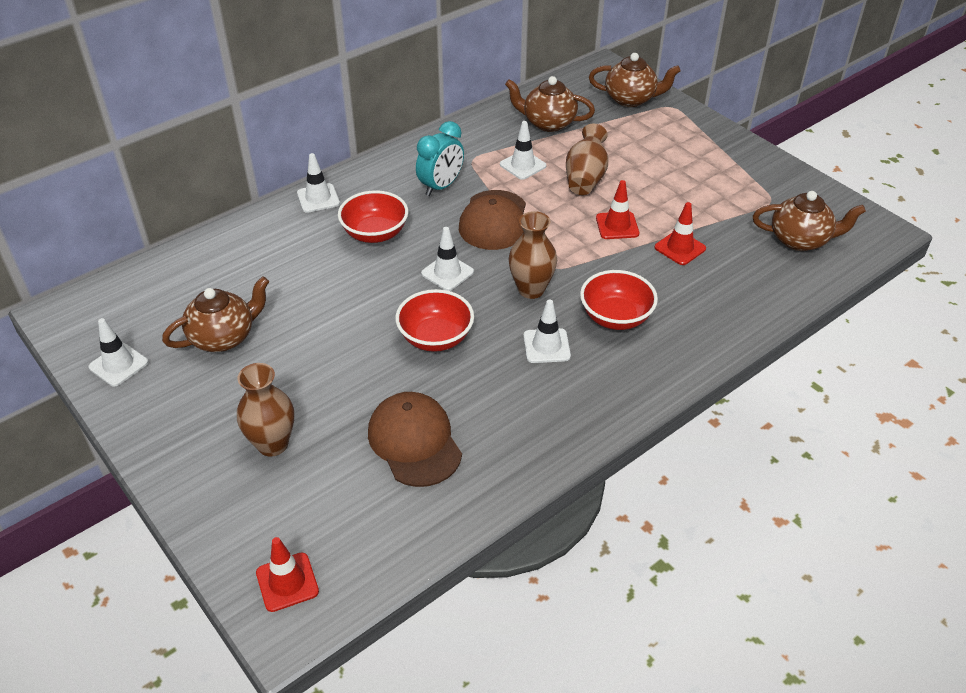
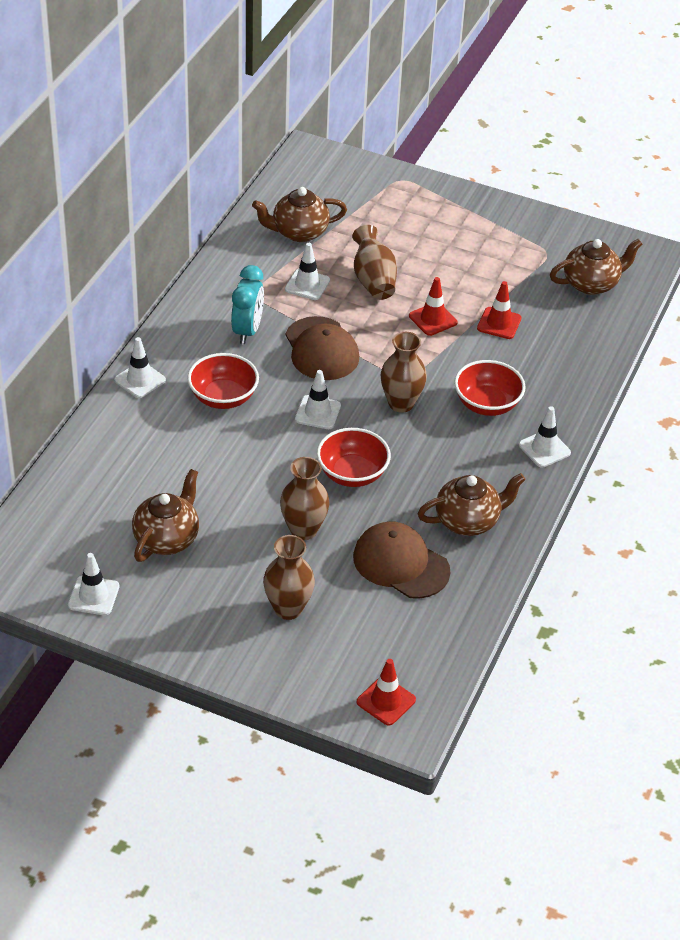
camera: 30 degrees left, 0 degrees up
(349, 374) = (303, 530): none -> brown vase
(546, 346) = (448, 448): white traffic cone -> white traffic cone (544, 449)
(631, 99) = (358, 182): brown teapot -> brown teapot (468, 521)

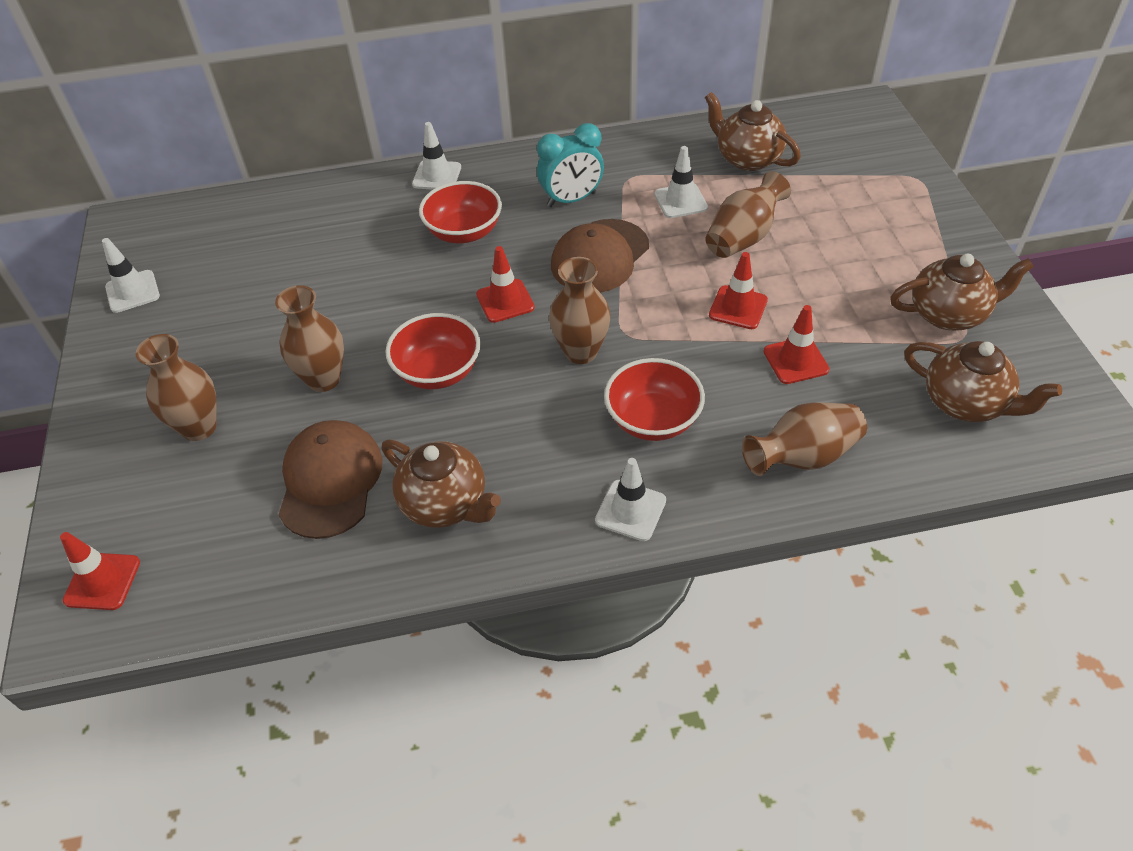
camera: 60 degrees right, 5 degrees up
(167, 538) = (240, 296): brown teapot -> brown teapot (949, 314)
(318, 412) = (505, 301): white traffic cone -> red traffic cone
(570, 364) = (803, 457): none -> brown vase

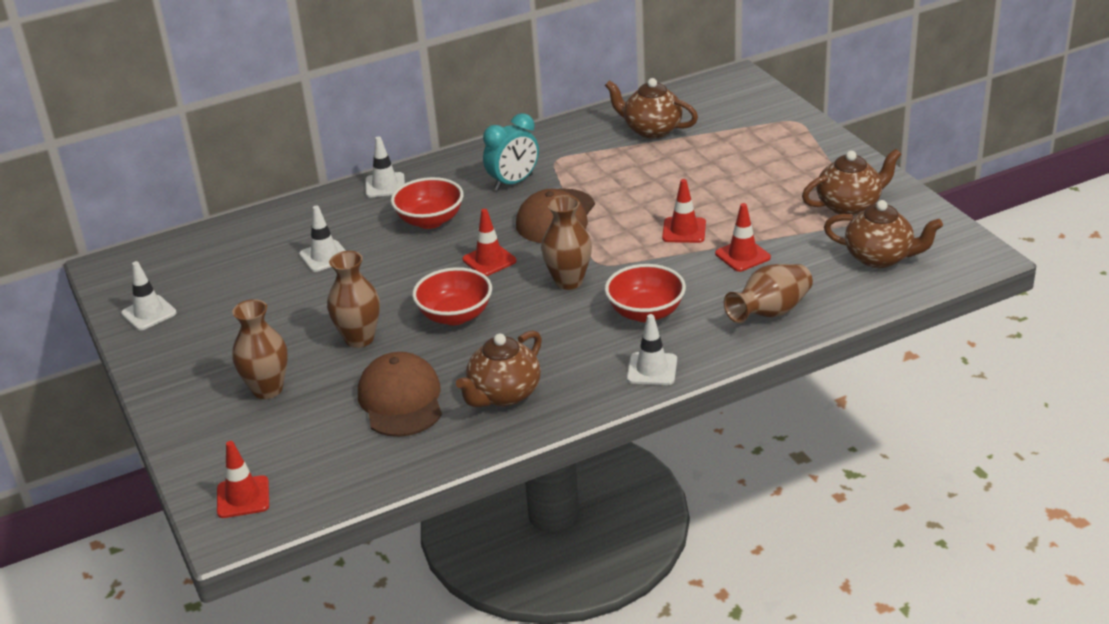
camera: 15 degrees left, 15 degrees down
(445, 504) = (503, 394): brown teapot -> brown teapot turned 105 degrees clockwise
(680, 201) = (607, 168): white traffic cone -> white traffic cone (324, 256)
(743, 237) = (669, 184): brown vase -> none

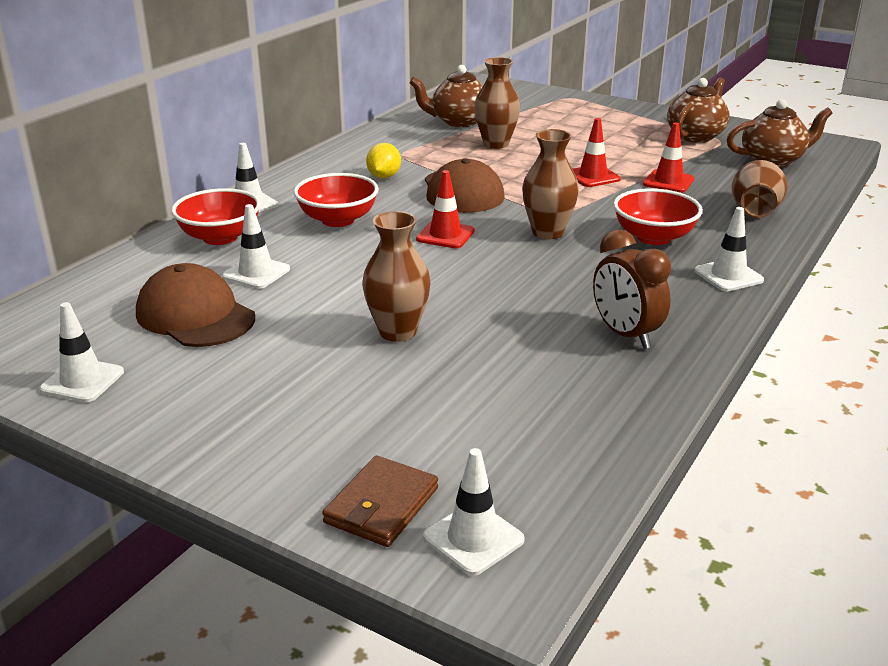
camera: 35 degrees left, 5 degrees down
(219, 458) = (381, 505): none -> brown wallet
(243, 497) = (473, 538): red traffic cone -> white traffic cone
(267, 389) = (349, 411): brown vase -> brown vase (496, 144)
(401, 400) = (525, 372): brown cap -> brown cap (195, 315)
(455, 315) = (475, 285): red bowl -> red bowl (220, 237)
(503, 394) = (625, 335): brown teapot -> brown clock
(513, 182) = (384, 176): turquoise clock -> yellow lemon

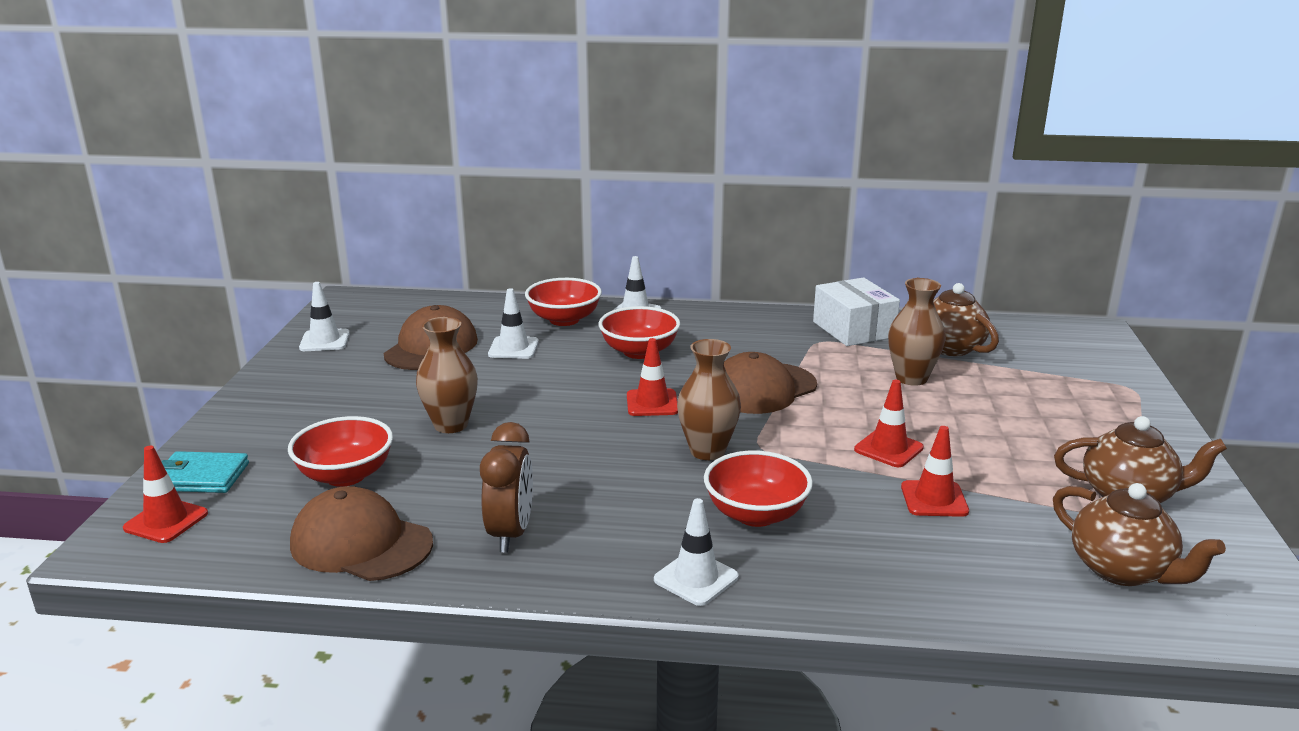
camera: 65 degrees right, 5 degrees down
(381, 505) = (201, 477): brown wallet -> turquoise wallet
(384, 176) = (755, 347): yellow lemon -> none
(394, 139) = (853, 329): none -> white box
(457, 405) = (345, 475): none -> red bowl
(473, 538) = (166, 521): white traffic cone -> red traffic cone
(599, 411) = (361, 543): none -> brown cap
(625, 335) = (510, 534): brown clock -> brown clock turned 150 degrees clockwise
(754, 212) = (908, 575): brown vase -> none

